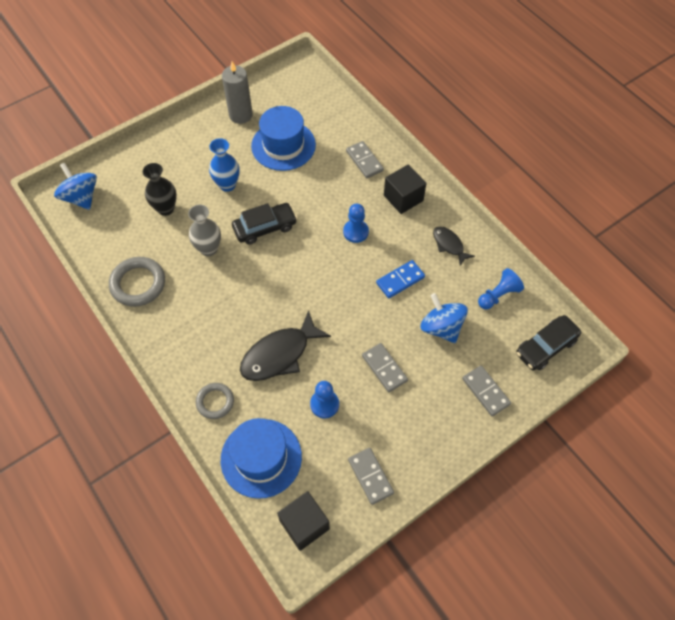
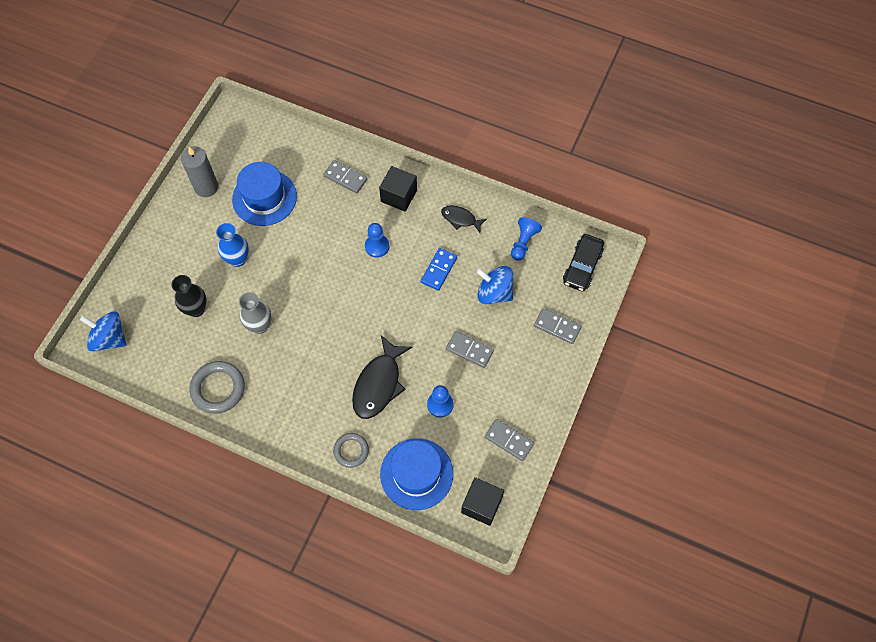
camera: 30 degrees left, 5 degrees up
(265, 228) = (297, 282): black car -> none

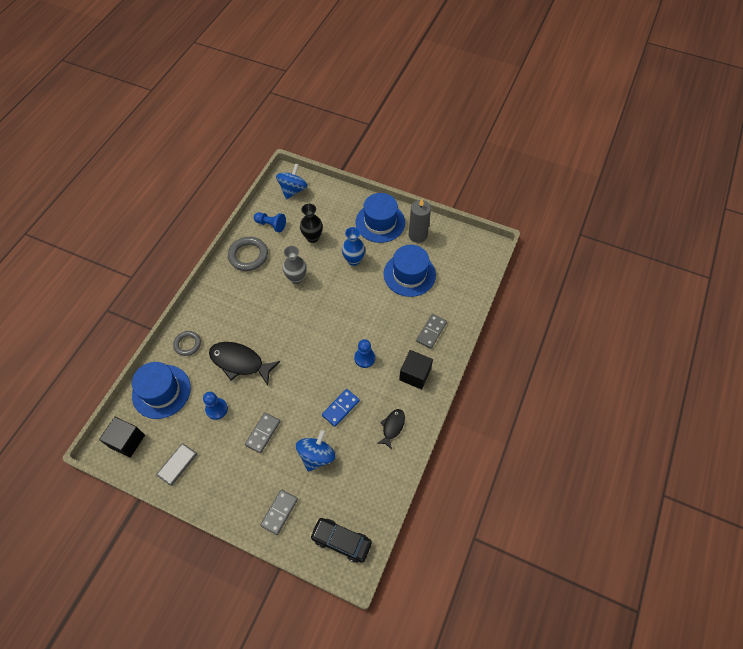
camera: 90 degrees right, 5 degrees down
(181, 229) = (380, 222): none -> blue hat
(439, 270) = (341, 408): blue domino -> blue domino turned 75 degrees counterclockwise
(523, 242) = (368, 484): blue pawn -> blue pawn (271, 225)

